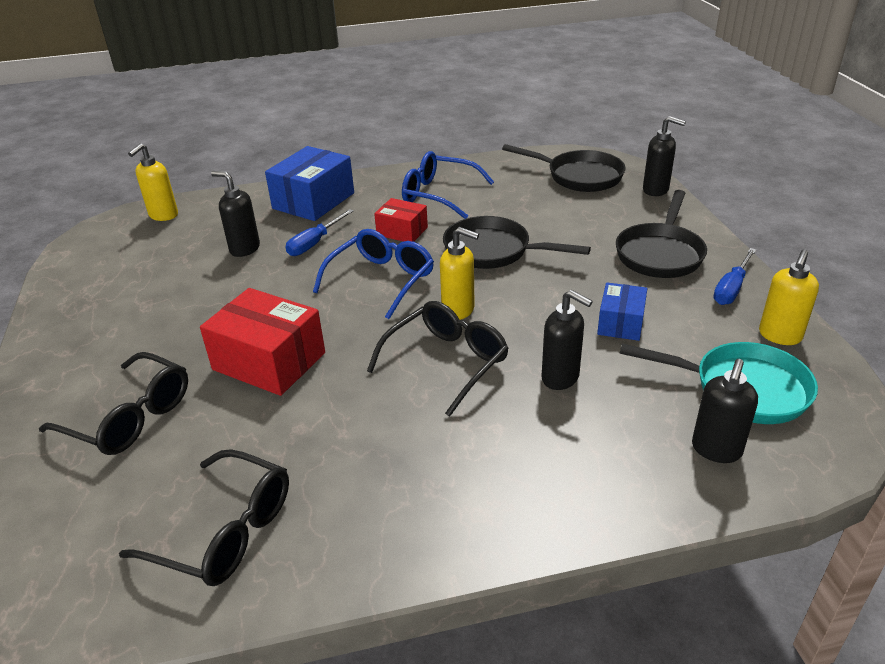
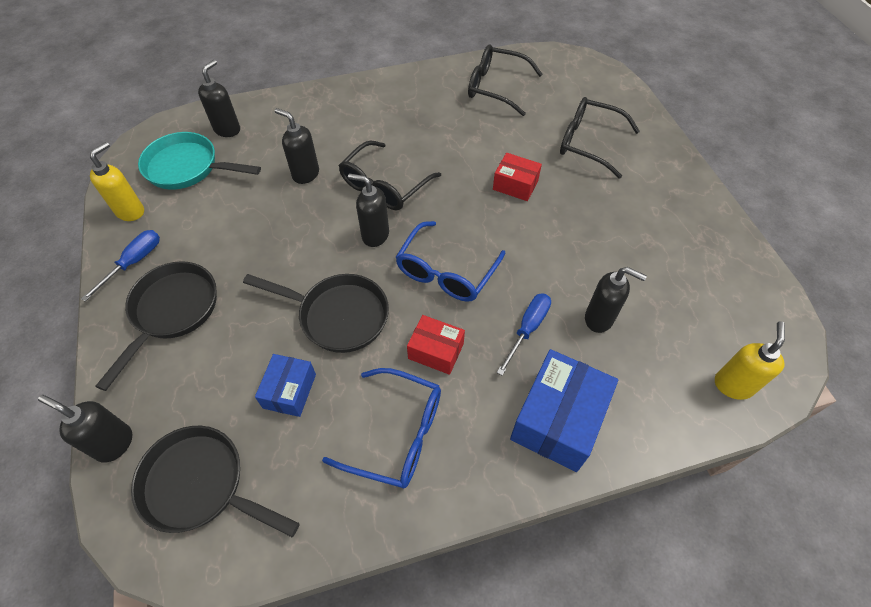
camera: 175 degrees right, 20 degrees up
(269, 361) = (515, 185): red box -> red box, size x0.58
(459, 310) = (375, 235): yellow soap dispenser -> black soap dispenser
(620, 323) = (246, 223): blue box -> blue box (289, 391)

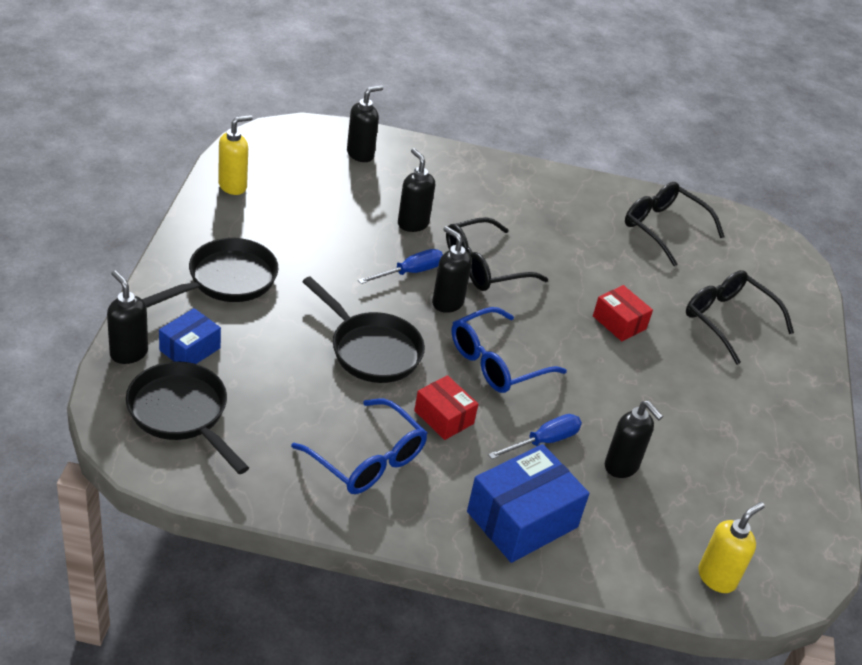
camera: 20 degrees right, 15 degrees down
(134, 262) = (214, 228): blue screwdriver -> blue screwdriver (410, 272)
(187, 168) = (304, 171): turquoise pan -> none
(289, 391) = (293, 385): blue box -> blue box (190, 349)

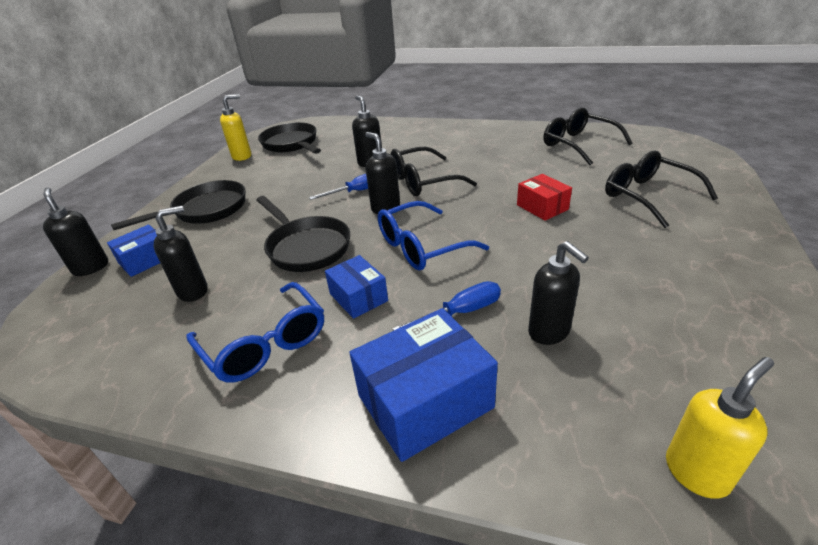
camera: 15 degrees right, 5 degrees down
(182, 414) = (103, 313): black pan -> black pan (291, 144)
(360, 154) = (343, 131): black soap dispenser -> black soap dispenser (193, 291)
(444, 417) = (358, 297): red box -> blue box

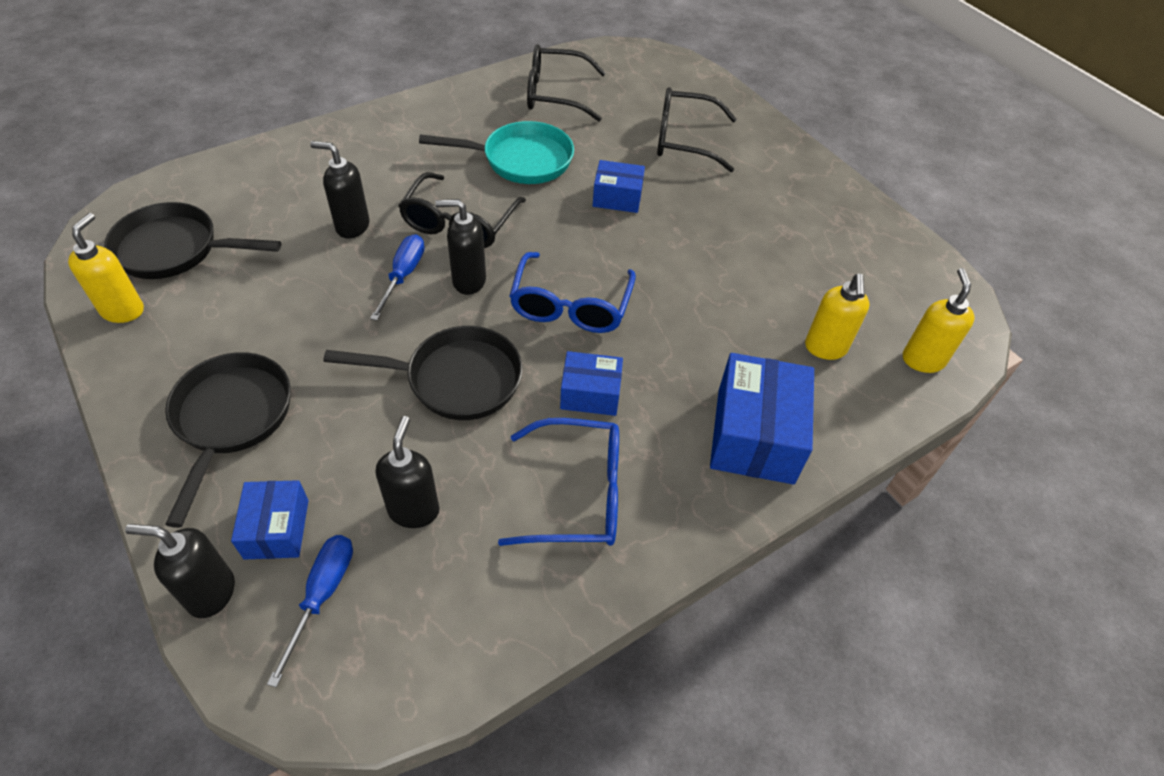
camera: 55 degrees left, 15 degrees up
(461, 312) = (687, 348): blue screwdriver -> blue screwdriver (322, 595)
(505, 167) = (521, 160): none -> turquoise pan
(542, 207) = (617, 197): red box -> blue box
(549, 332) = (762, 322): black soap dispenser -> none
(585, 387) = (825, 348): none -> yellow soap dispenser

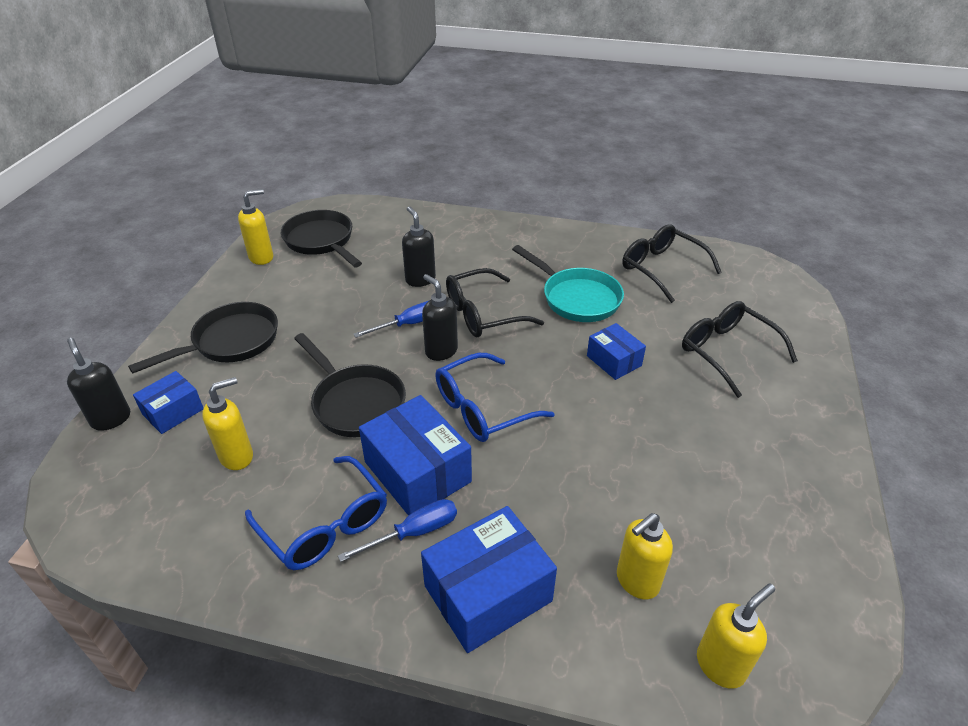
camera: 50 degrees right, 10 degrees down
(322, 595) = (143, 462): blue screwdriver -> blue screwdriver (414, 532)
(414, 510) = (237, 456): black soap dispenser -> yellow soap dispenser
(590, 394) = (417, 472): blue box -> blue box, size x1.72

